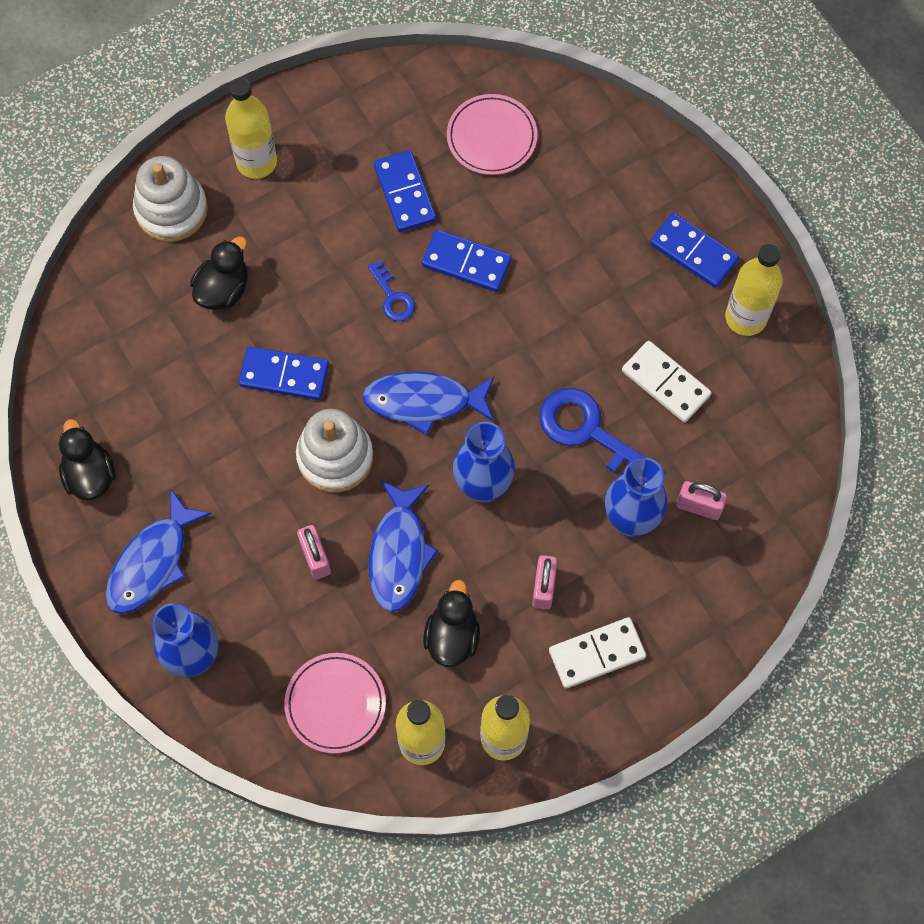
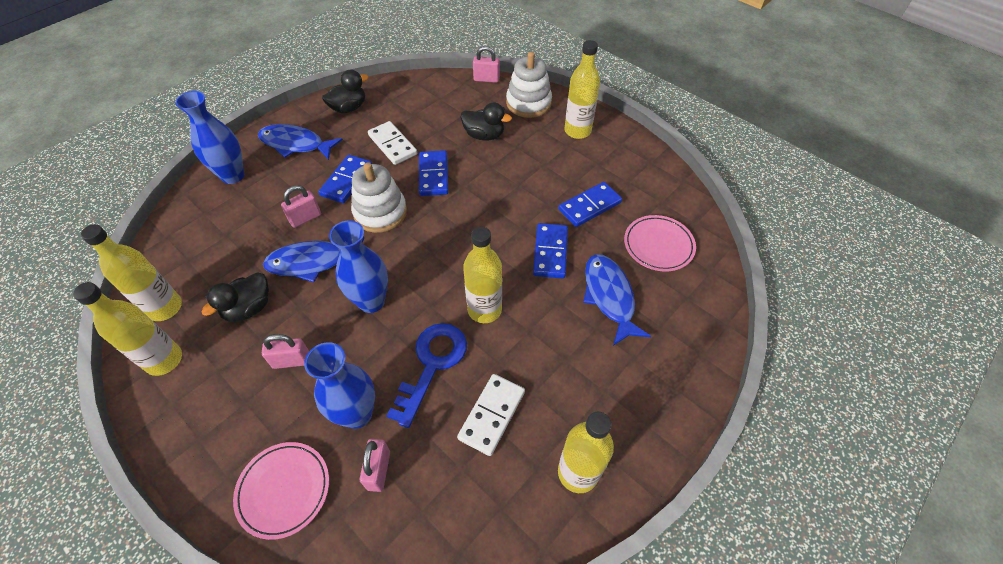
camera: 75 degrees right, 15 degrees down
(90, 255) = (486, 79): none -> pink padlock
(335, 704) = (198, 251): pink plate -> pink plate (284, 490)
(393, 297) = (508, 217): blue key -> none
(424, 401) = (433, 251): blue fish -> blue fish (609, 296)
(452, 636) = (249, 308): black duck -> black duck turned 135 degrees clockwise
(530, 359) = (484, 310): none -> yellow bottle
(596, 653) = (234, 413): white domino -> white domino (392, 145)
(693, 252) = (624, 411): blue domino -> blue domino (346, 180)

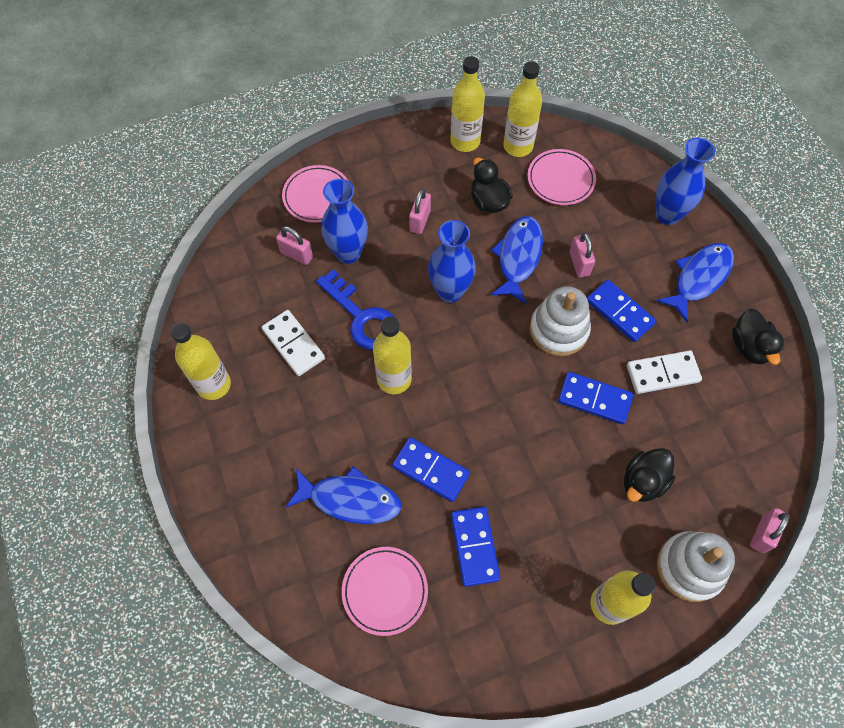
camera: 115 degrees right, 10 degrees up
(206, 259) = (560, 179): none -> pink plate

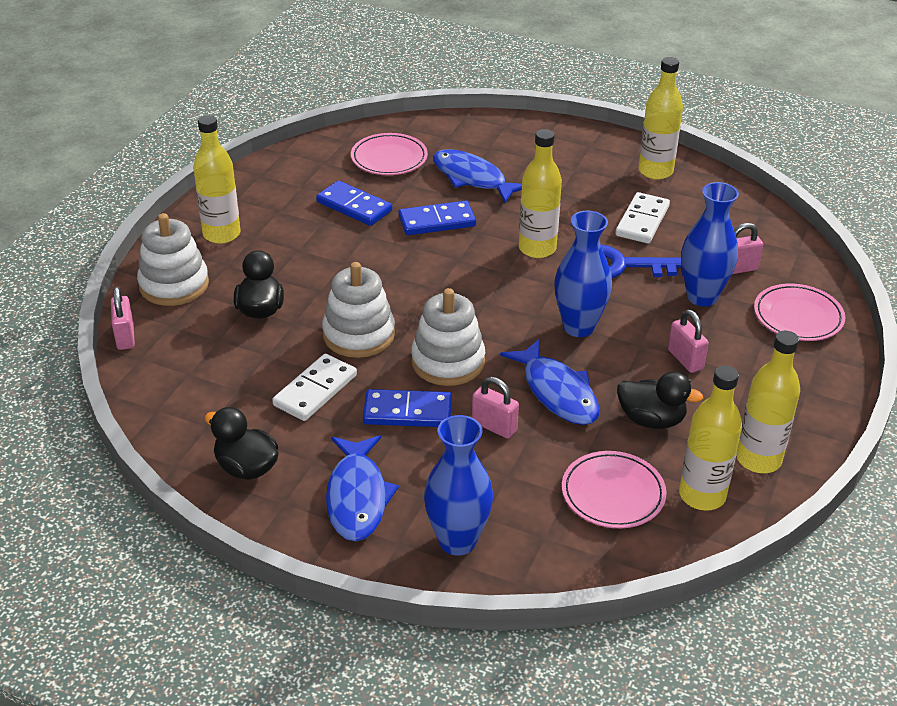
camera: 135 degrees right, 25 degrees down
(293, 344) = (642, 221): white domino -> white domino turned 75 degrees counterclockwise
(350, 499) = (472, 178): blue fish -> blue fish turned 75 degrees clockwise
(594, 399) = (358, 334): blue domino -> white stacking toy

